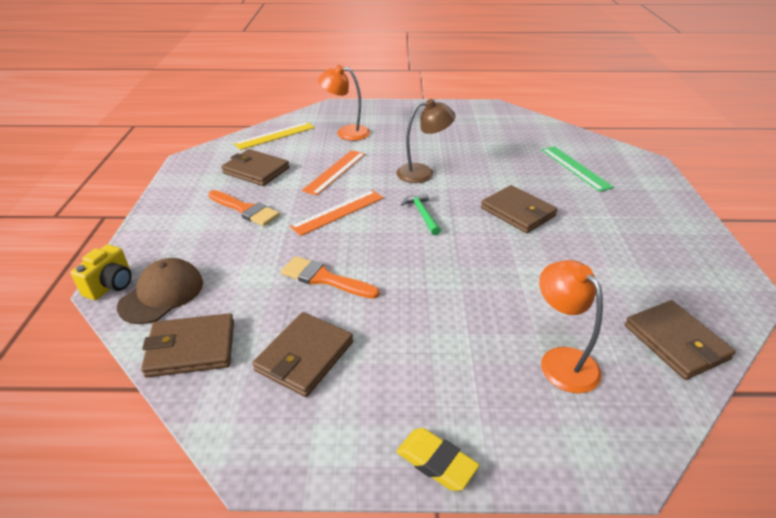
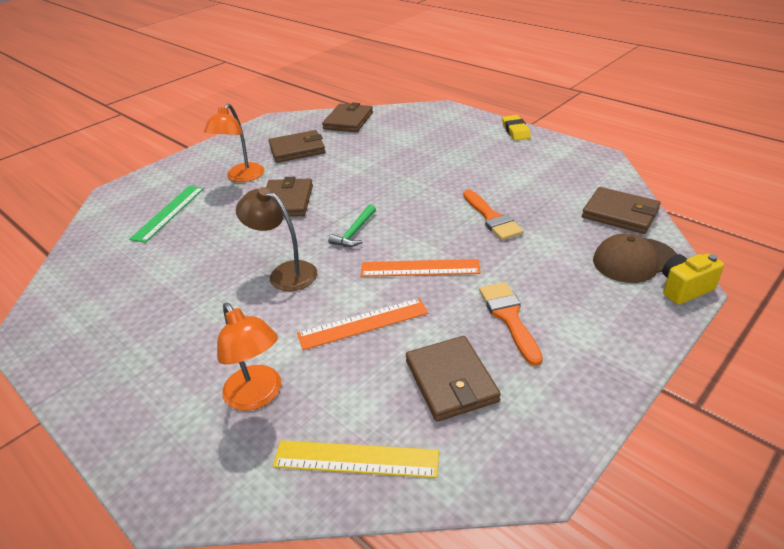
camera: 135 degrees left, 0 degrees up
(305, 356) = (545, 183): brown wallet -> brown wallet (297, 149)
(561, 360) = (411, 134): orange lamp -> orange lamp (242, 177)

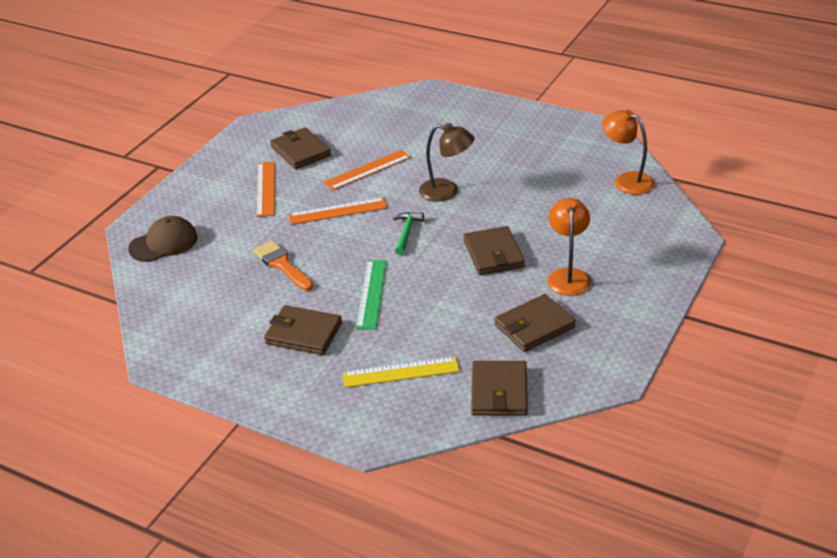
camera: 165 degrees right, 0 degrees up
(169, 213) = (604, 225): green ruler -> green ruler (371, 294)
(258, 396) = (414, 127): orange lamp -> orange lamp (626, 180)
(356, 459) = (345, 115): yellow ruler -> yellow ruler (400, 372)
(509, 317) = (265, 189): orange brush -> orange ruler
(515, 131) = (257, 400): yellow eraser -> none
(620, 214) = (161, 287): brown wallet -> brown wallet (303, 333)
(684, 289) = (134, 226): yellow camera -> none

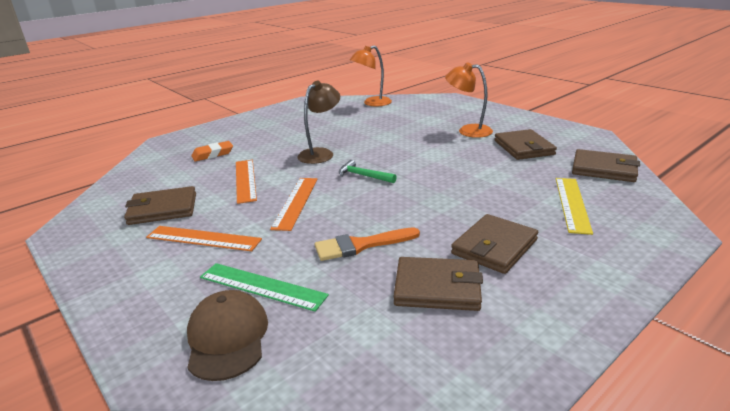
camera: 70 degrees left, 10 degrees down
(371, 294) = (446, 202): green ruler -> green ruler (262, 286)
(413, 130) = (213, 154): none -> orange eraser
(493, 254) = (423, 149): brown wallet -> brown wallet (437, 287)

